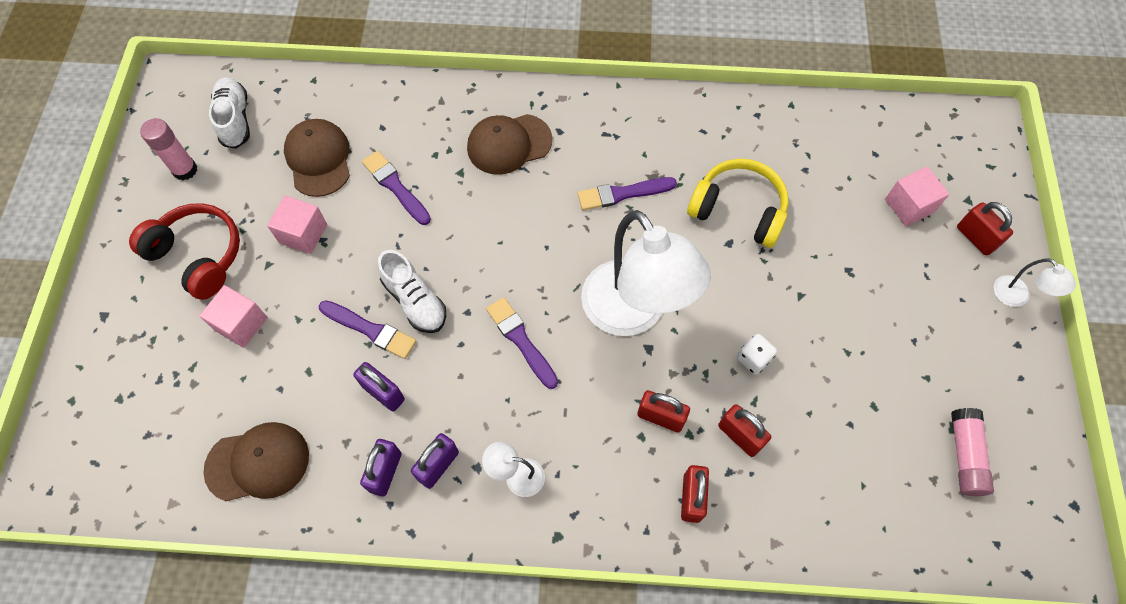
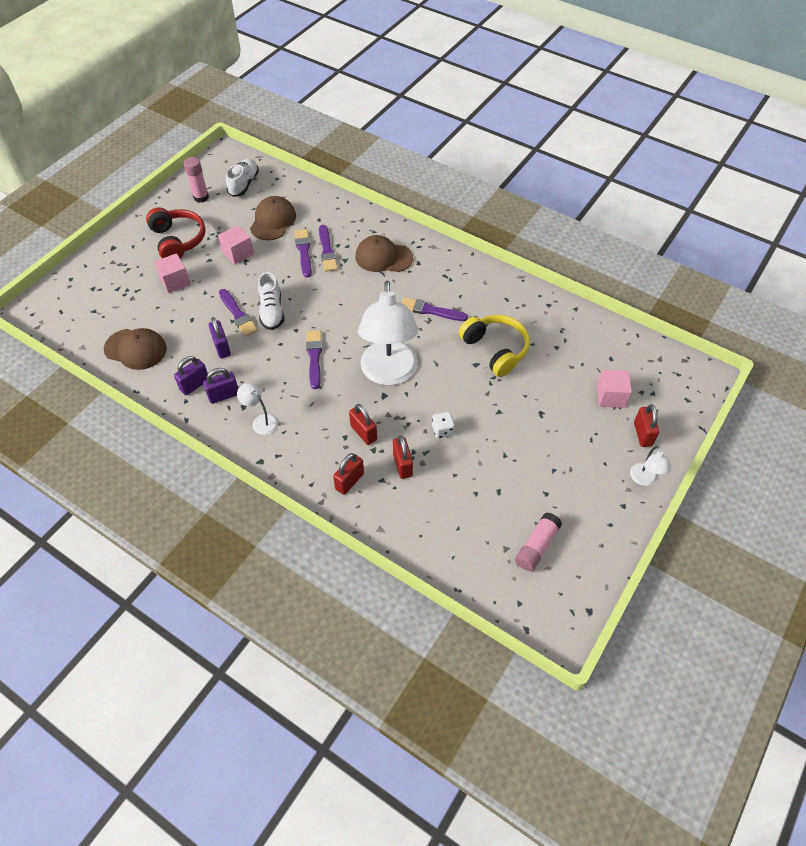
camera: 30 degrees right, 10 degrees down
(426, 170) = (327, 250): none -> purple brush

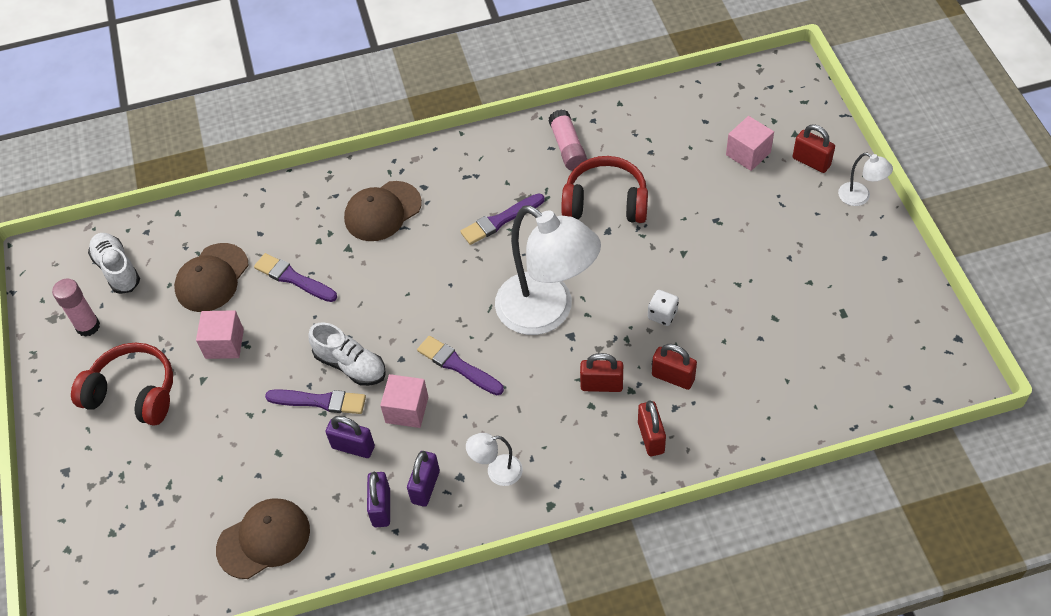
camera: 45 degrees left, 0 degrees up
(175, 281) = (199, 435): pink cube -> pink cube (407, 410)
(273, 221) = (212, 278): brown cap -> brown cap turned 120 degrees counterclockwise
(327, 250) = (316, 256): purple brush -> none
(495, 349) = (605, 202): yellow headphones -> red headphones
(536, 546) = (860, 330): pink glue stick -> pink glue stick (568, 147)

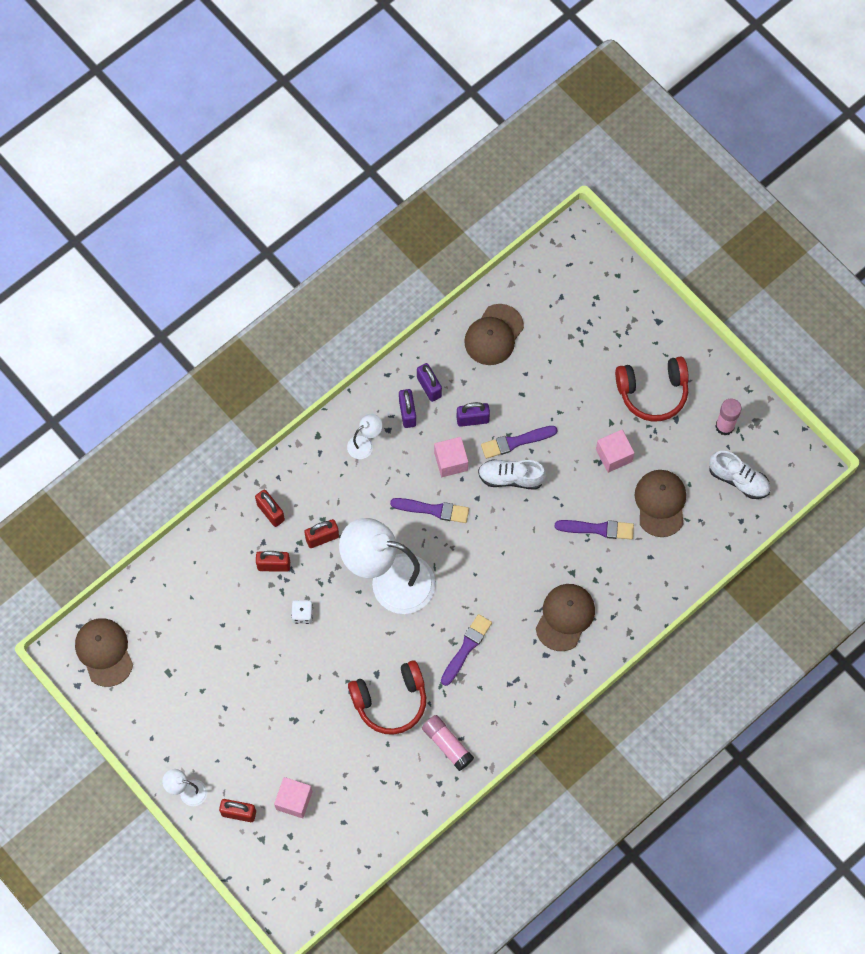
camera: 150 degrees right, 15 degrees up
(914, 360) = (104, 652): none -> brown cap

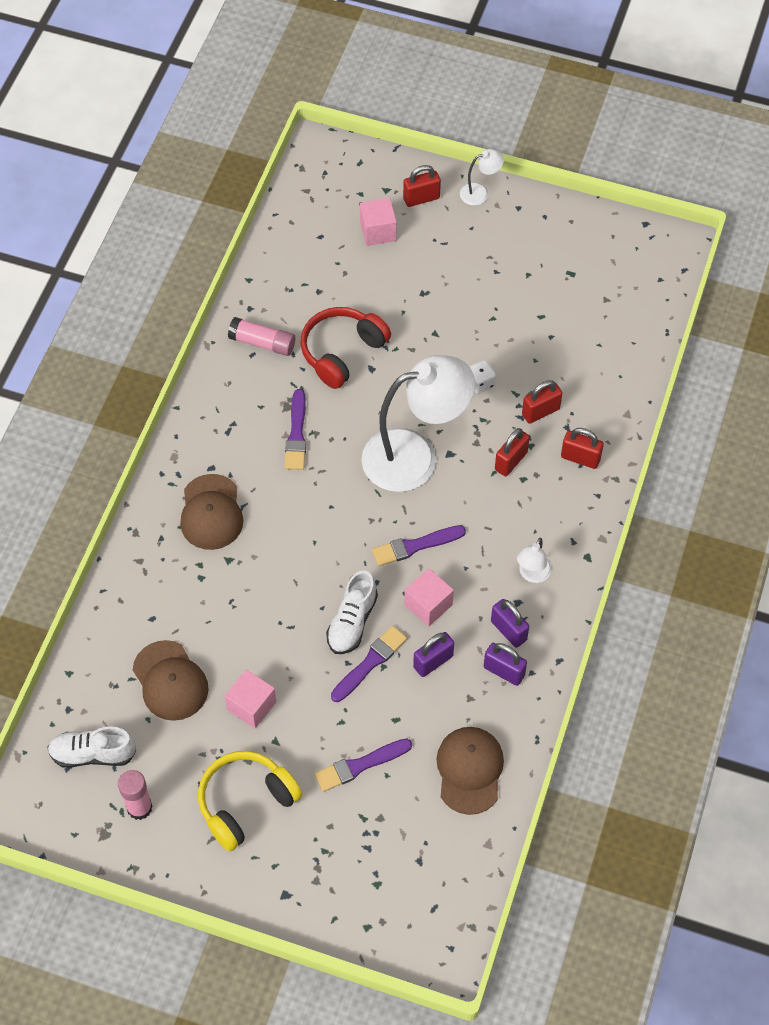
camera: 150 degrees right, 10 degrees down
(104, 652) = (643, 260): brown cap -> none
(511, 478) = (352, 622): white shoe -> white shoe turned 135 degrees clockwise
(597, 529) = (226, 617): purple brush -> purple brush (360, 765)
(652, 392) = (245, 802): red headphones -> yellow headphones

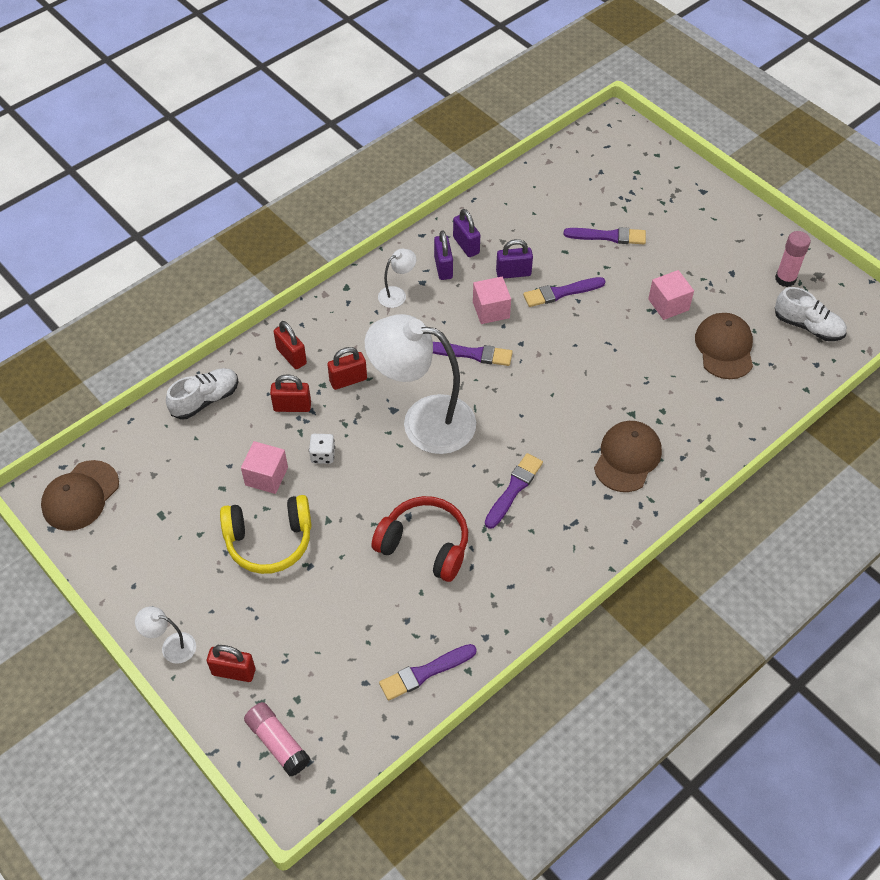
camera: 150 degrees left, 5 degrees down
(245, 802) = (704, 250): yellow headphones -> yellow headphones (269, 541)
(262, 343) = (494, 592): pink glue stick -> pink glue stick (277, 743)
(280, 263) = (425, 672): none -> purple brush
(342, 352) = (425, 545): red headphones -> red headphones turned 135 degrees counterclockwise
(352, 622) = (557, 324): white shoe -> white shoe (205, 400)
(378, 231) = (304, 657): pink cube -> pink cube (266, 476)
(469, 770) = (533, 202): brown cap -> brown cap (80, 496)

